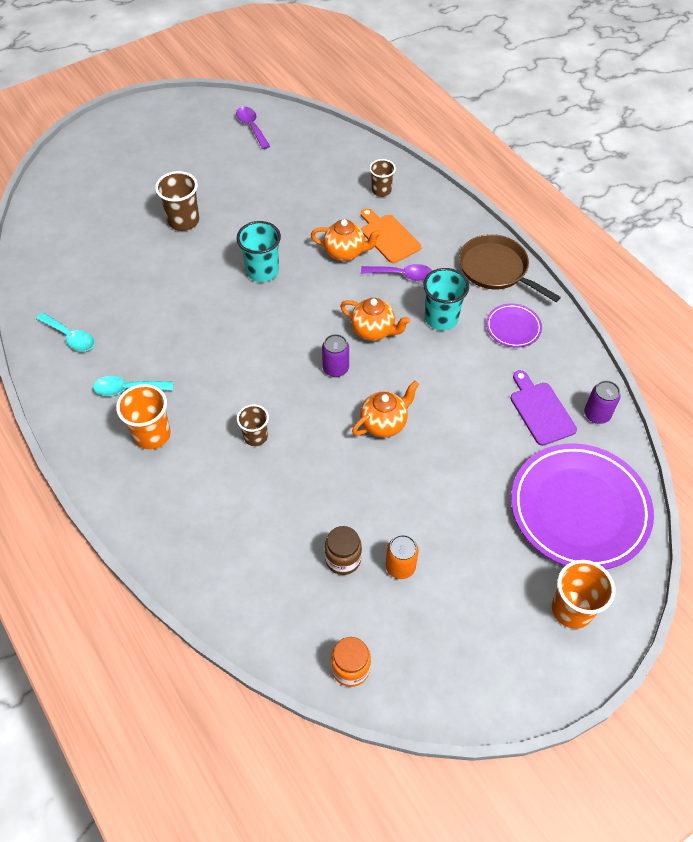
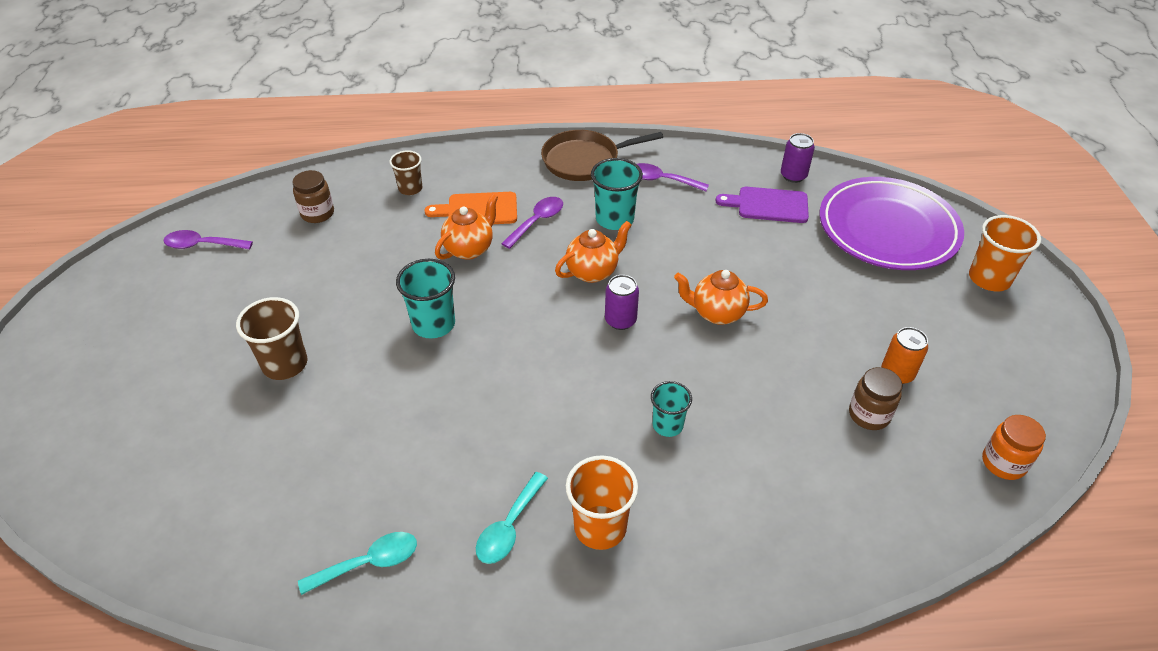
camera: 60 degrees left, 10 degrees down
(255, 436) = (667, 425): brown cup -> turquoise cup
(319, 160) = (317, 213): none -> brown jar
(384, 423) = (717, 313): orange teapot -> orange teapot turned 75 degrees counterclockwise
(513, 328) = (662, 180): purple plate -> purple spoon

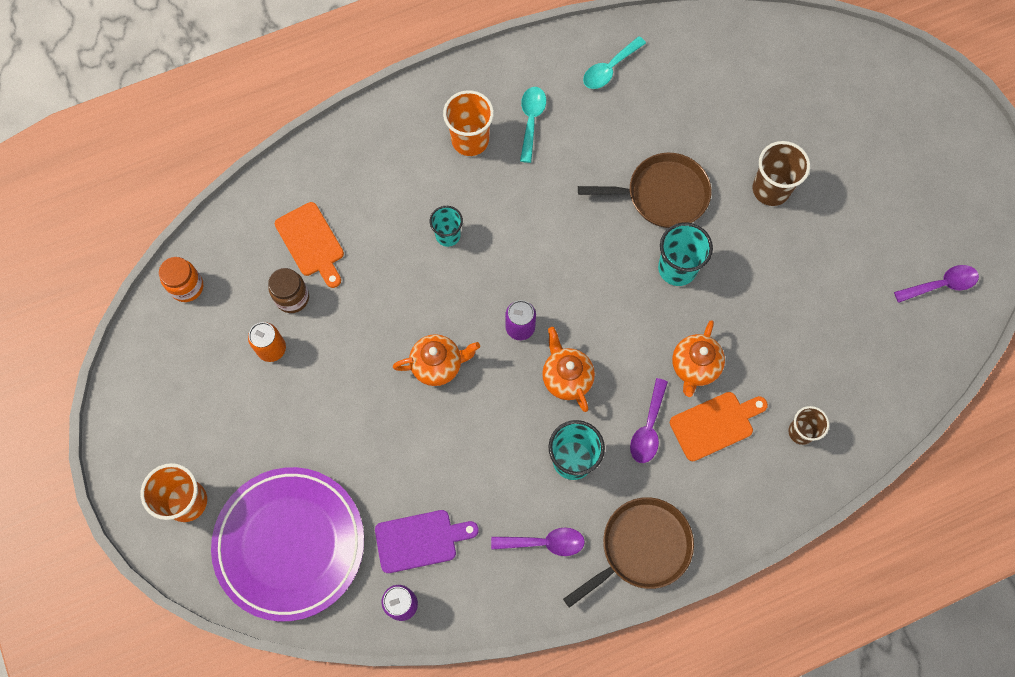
camera: 160 degrees right, 25 degrees up
(317, 213) = (867, 362): brown jar -> none
(402, 394) = (663, 194): none -> brown pan
(593, 271) = (566, 378): orange teapot -> orange teapot turned 120 degrees clockwise
(839, 466) = (311, 242): none -> orange cutting board

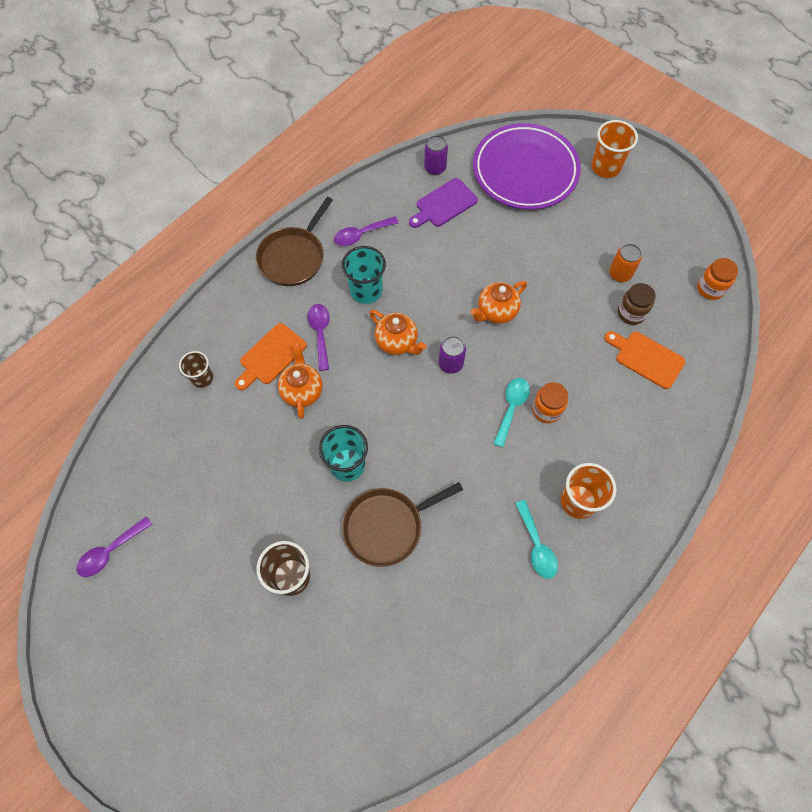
camera: 155 degrees right, 5 degrees down
(448, 235) = (546, 410): turquoise cup -> orange jar
(609, 69) = (493, 637): turquoise spoon -> turquoise spoon (511, 408)

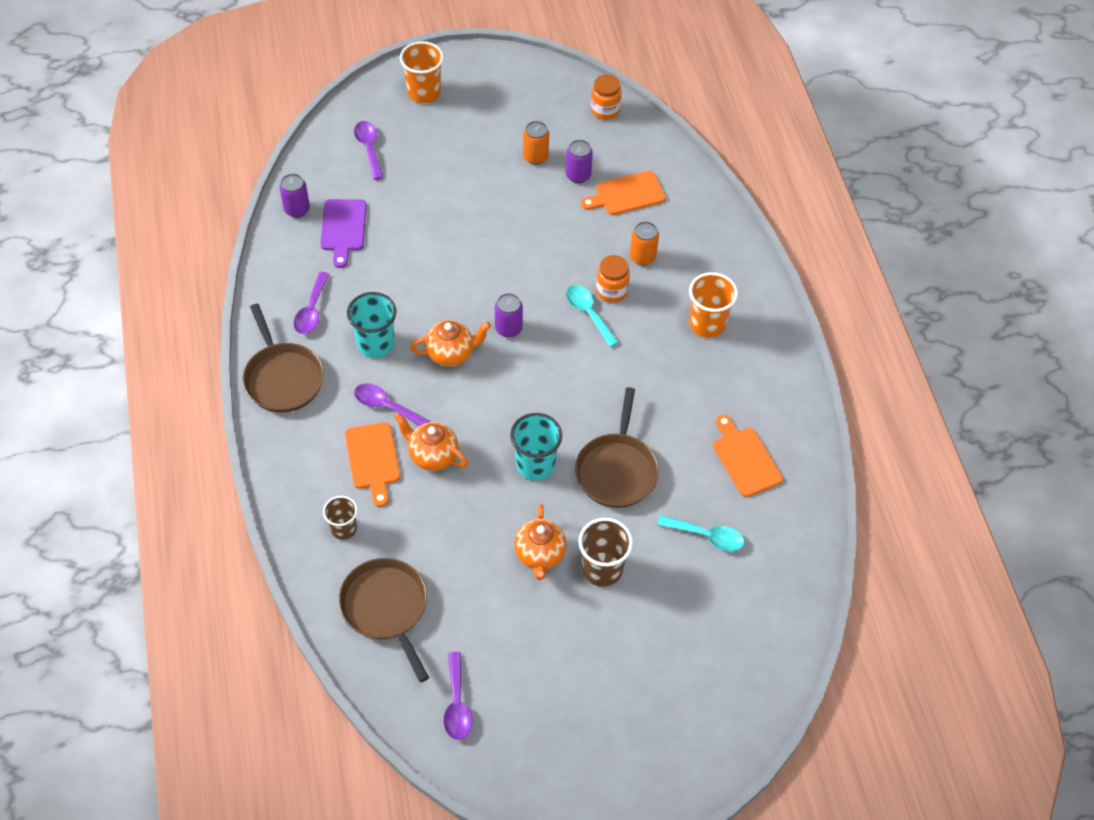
camera: 55 degrees left, 10 degrees down
(157, 449) = (386, 608): none -> brown pan
(474, 619) = (745, 459): none -> orange cutting board
(496, 312) = (489, 264): orange teapot -> orange teapot (540, 555)
(525, 171) = (369, 148): purple plate -> purple spoon
(536, 545) = (719, 376): turquoise spoon -> turquoise spoon (706, 536)
(598, 410) = (642, 257): none -> orange can
(631, 313) = (578, 175): brown jar -> purple can

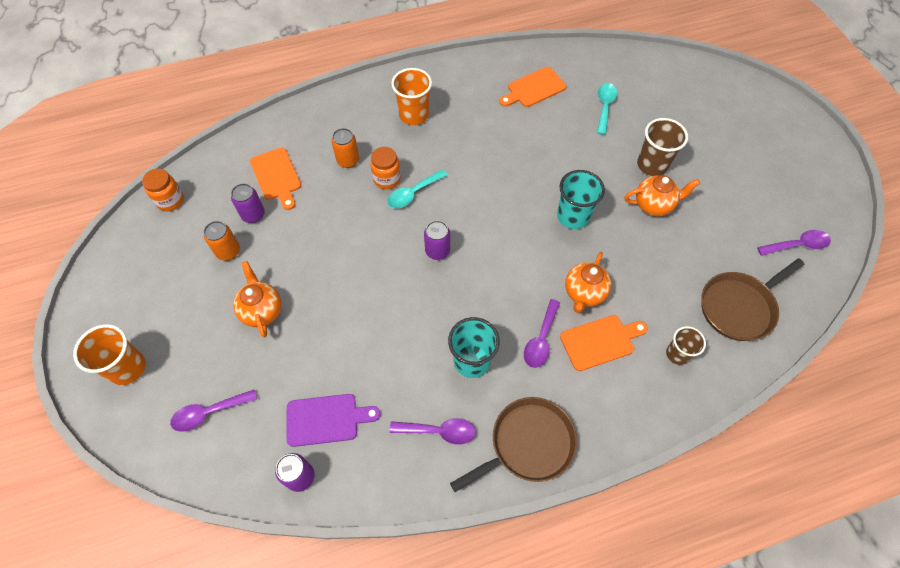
camera: 95 degrees left, 5 degrees up
(451, 354) = (472, 293): orange teapot -> orange teapot (262, 311)
(617, 470) = (564, 162): brown pan -> none

